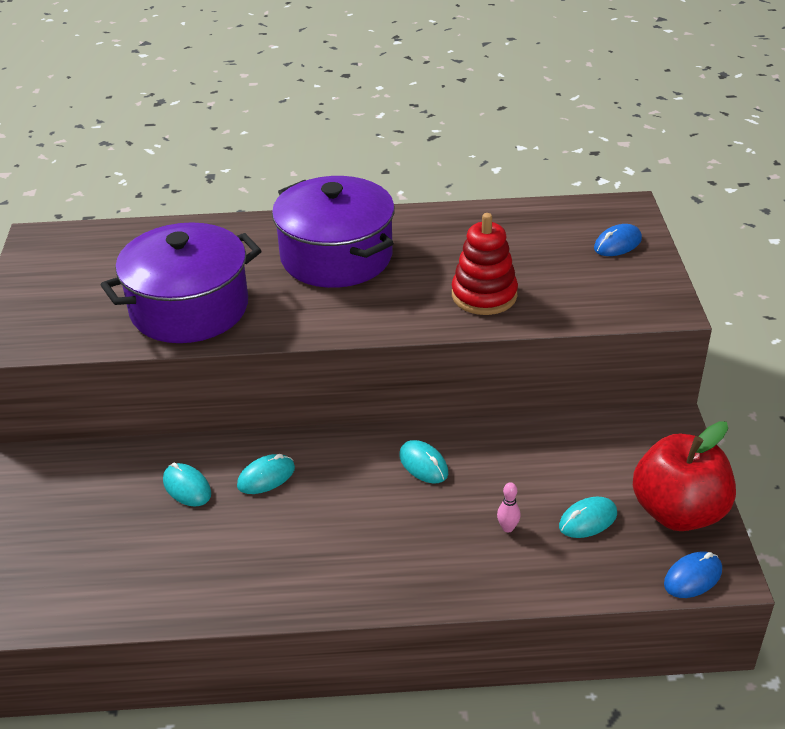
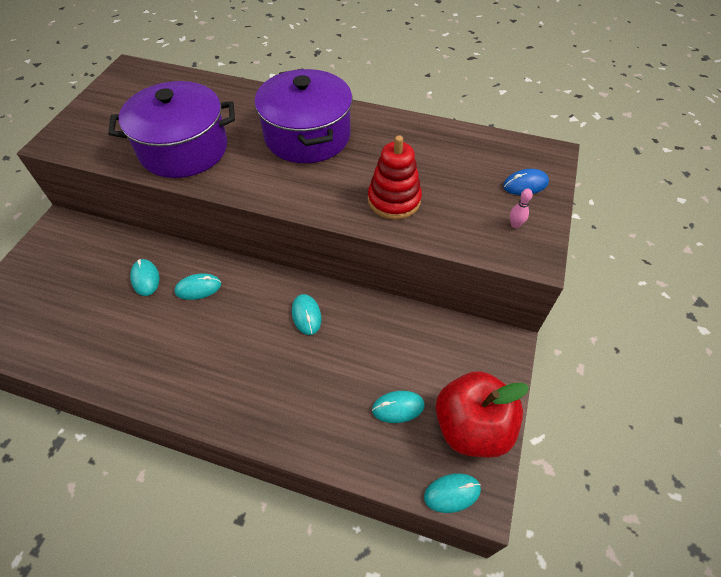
camera: 20 degrees right, 15 degrees up
(507, 528) = (335, 391): pink bowling pin -> pink bowling pin (515, 225)
(692, 577) = (452, 493): blue mouse -> turquoise mouse

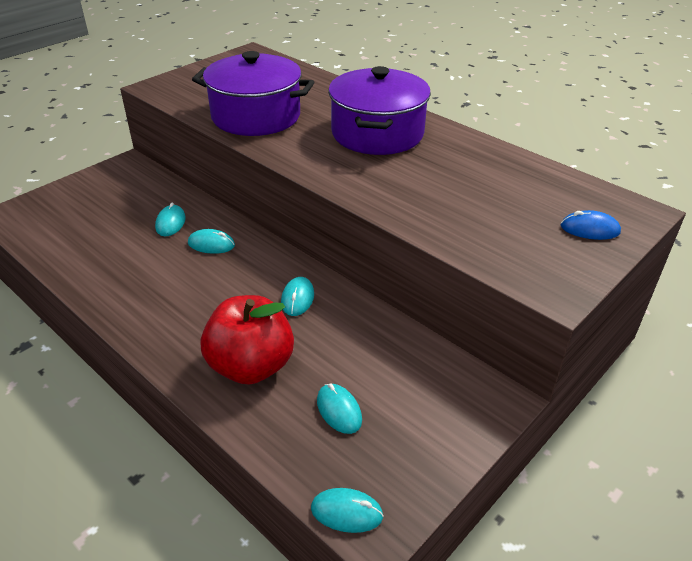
camera: 25 degrees right, 15 degrees down
(394, 200) = (429, 203): red stacking toy -> none
(398, 407) = (339, 410): turquoise mouse -> turquoise mouse turned 45 degrees clockwise
(471, 427) = (410, 460): red apple -> red apple (251, 366)
(515, 225) = (552, 259): pink bowling pin -> none

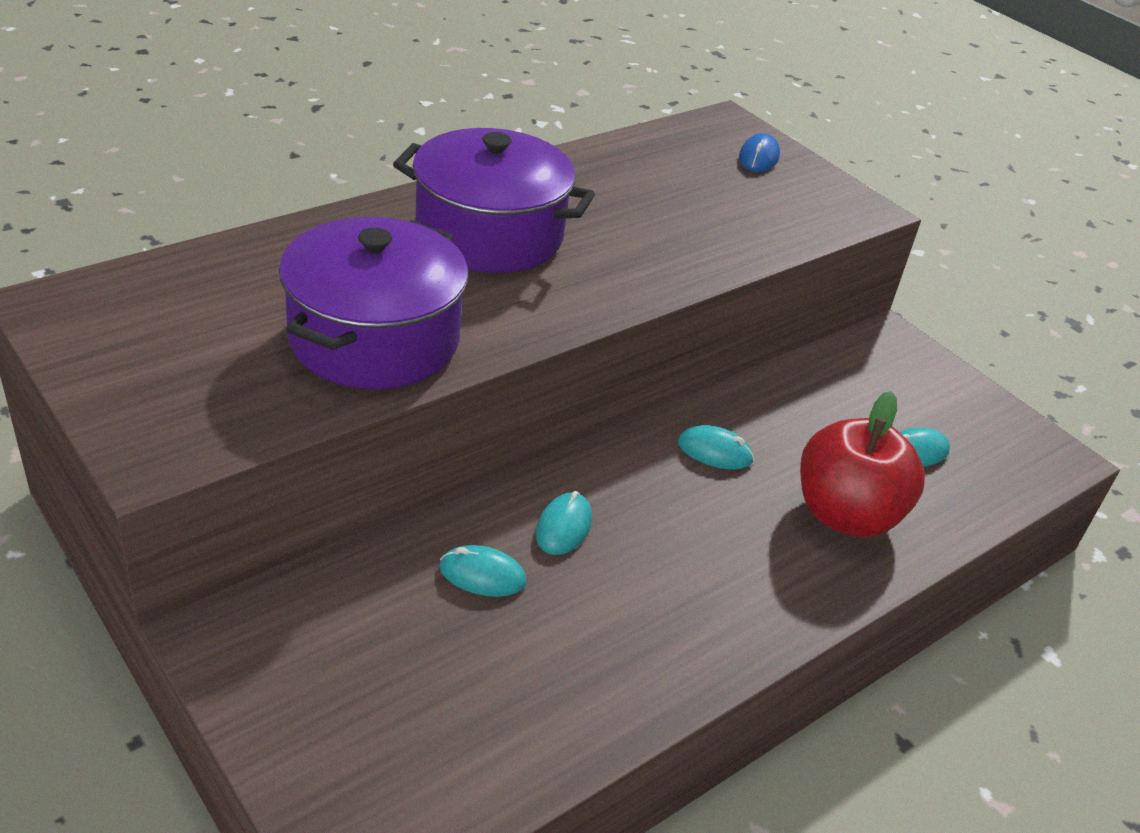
camera: 85 degrees left, 0 degrees up
(346, 512) = (1045, 472): turquoise mouse -> none

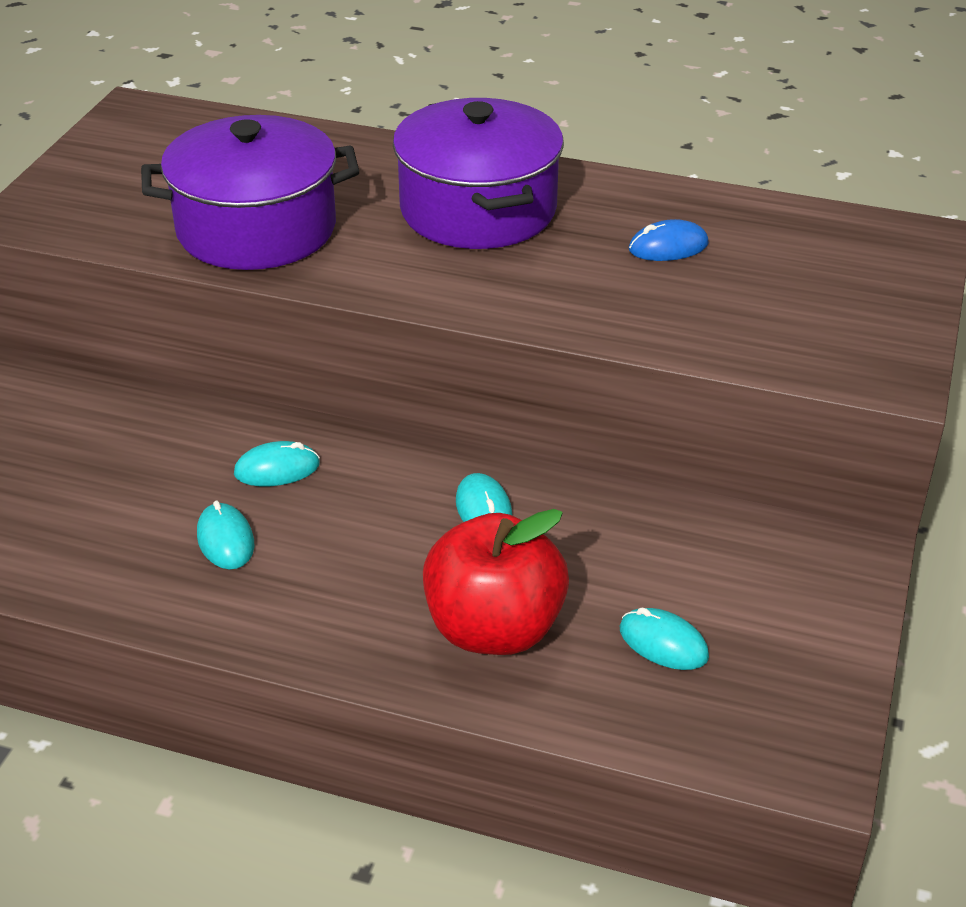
camera: 60 degrees right, 0 degrees up
(482, 575) = (175, 455): turquoise mouse -> turquoise mouse (225, 540)
(758, 157) = (876, 280): blue mouse -> blue mouse (668, 247)

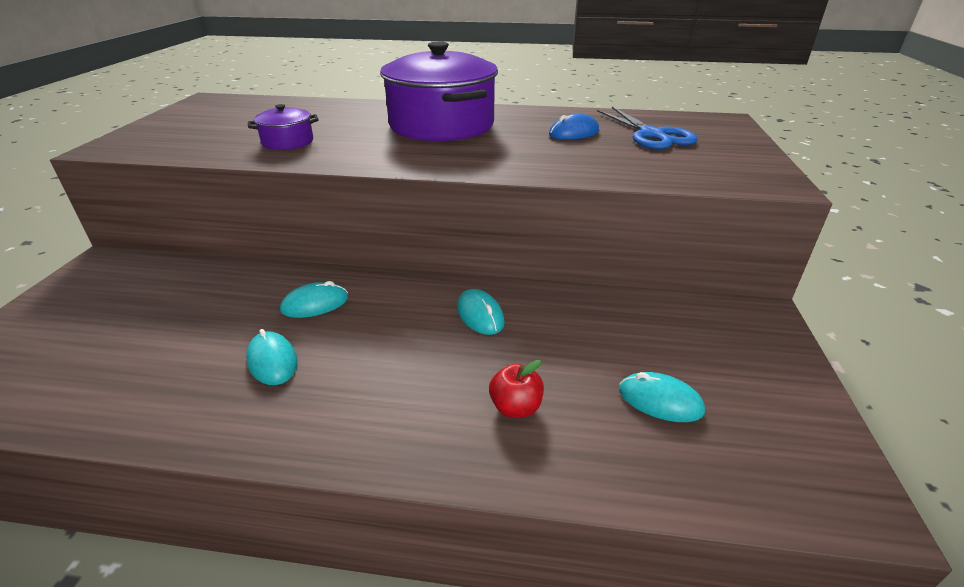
camera: 10 degrees left, 5 degrees down
(256, 229) = (288, 142): purple pot -> purple pot, size x0.44
(494, 629) = (515, 407): red apple -> red apple, size x0.43
(783, 263) = (652, 135): none -> blue scissors

